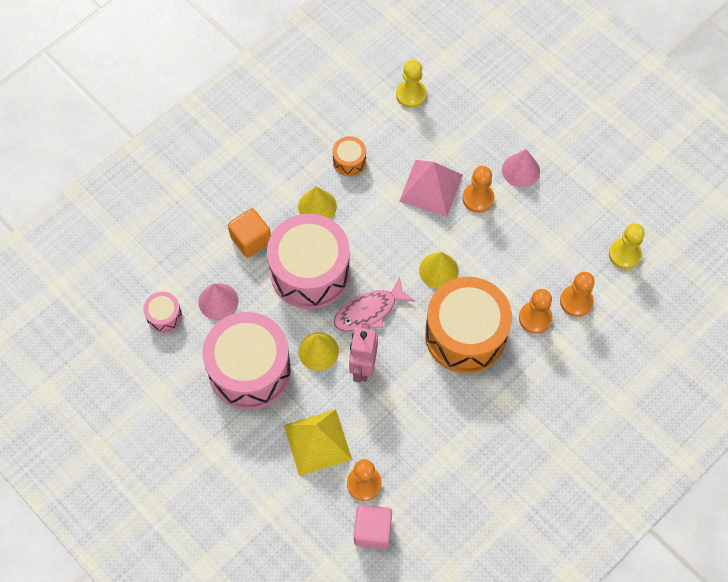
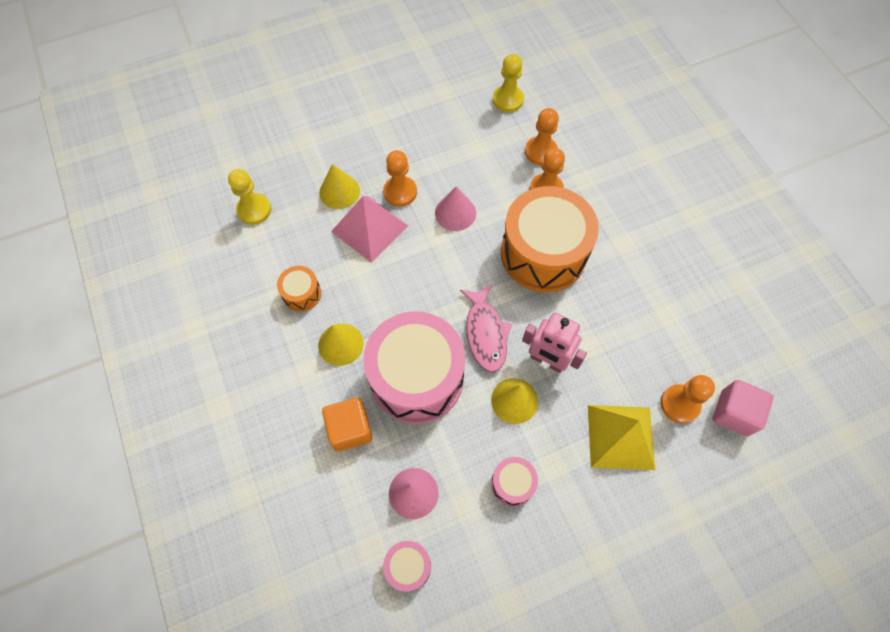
camera: 70 degrees left, 0 degrees up
(250, 370) = (512, 484): pink drum -> pink drum, size x0.43
(438, 270) = (464, 253): yellow cone -> yellow cone (339, 191)
(520, 170) = (386, 147): pink cone -> pink cone (455, 213)

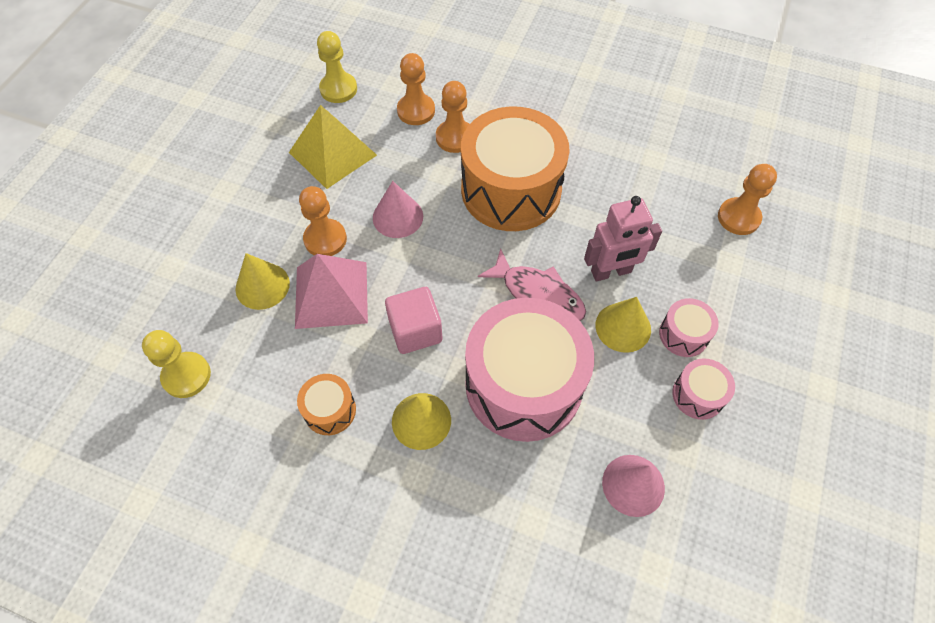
camera: 45 degrees left, 5 degrees down
(350, 429) = (517, 487): orange cube -> none
(408, 566) = (701, 552): pink drum -> pink drum (683, 334)
(620, 436) = (728, 280): yellow pyramid -> yellow pyramid (332, 153)
(734, 413) = (778, 191): pink cube -> pink cube (415, 331)

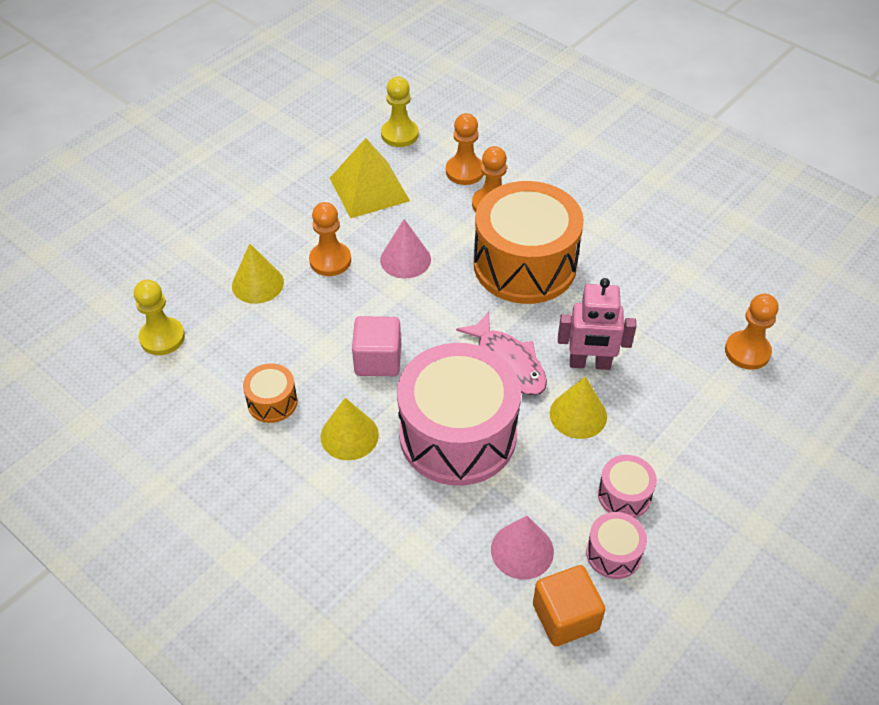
camera: 20 degrees right, 10 degrees down
(331, 294) = (315, 308): pink pyramid -> none
(683, 334) = (636, 439): pink drum -> pink drum (613, 553)
(701, 540) = (565, 617): none -> orange cube

